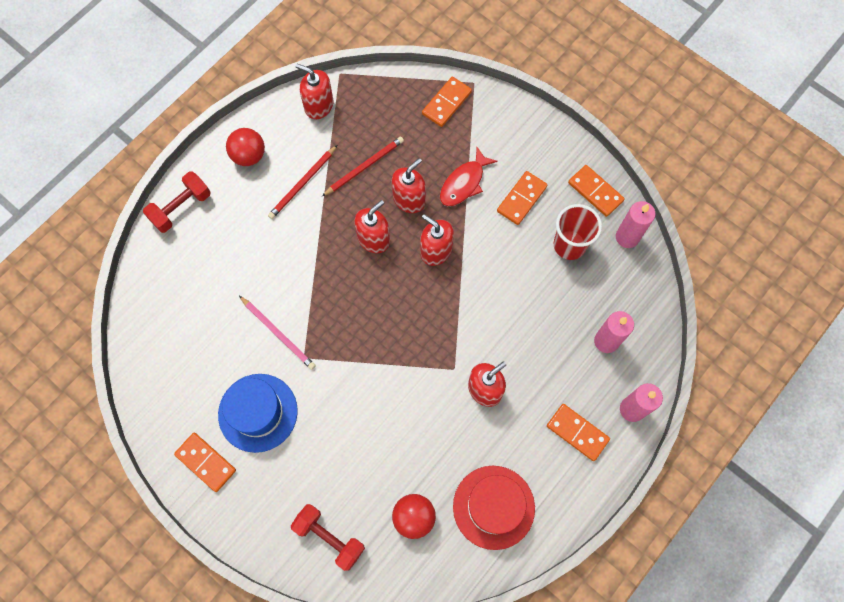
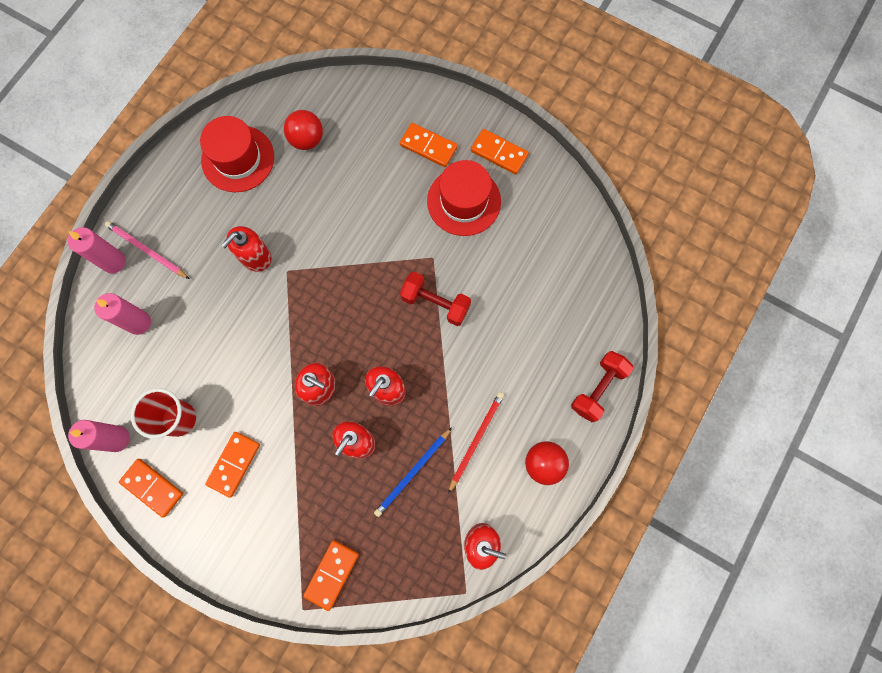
camera: 170 degrees right, 5 degrees up
(258, 412) = (464, 201): blue hat -> red hat
(278, 334) = (463, 275): pink pencil -> pink pencil (147, 250)
(329, 537) = (377, 113): red dumbbell -> red dumbbell (435, 303)
(364, 167) = (412, 473): red pencil -> blue pencil
(464, 183) = (299, 472): red fish -> none
(577, 432) = (165, 232): orange domino -> orange domino (428, 146)

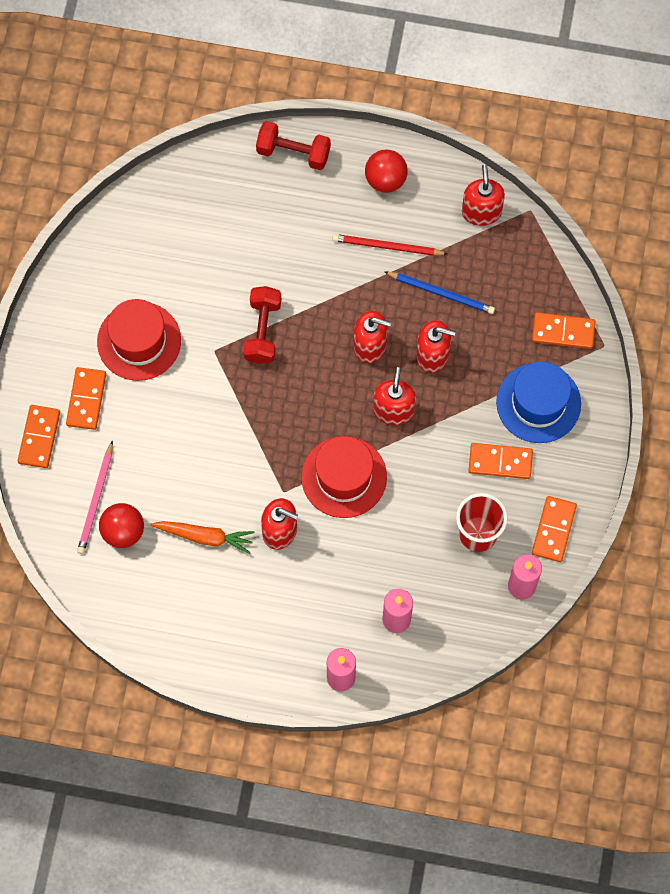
camera: 110 degrees left, 5 degrees down
(147, 250) = (315, 648): pink pencil -> pink pencil (96, 500)
(238, 159) = (173, 597): red hat -> red hat (344, 477)
(273, 522) = (538, 403): none -> blue hat
(276, 198) = (204, 537): none -> orange carrot
(499, 153) = (69, 324): orange domino -> orange domino (39, 437)

